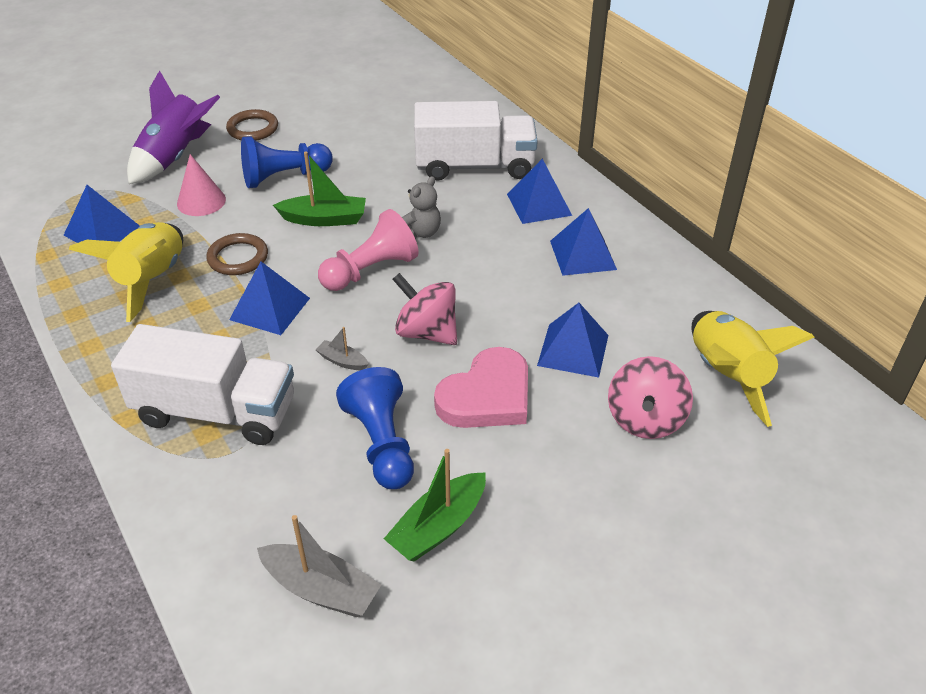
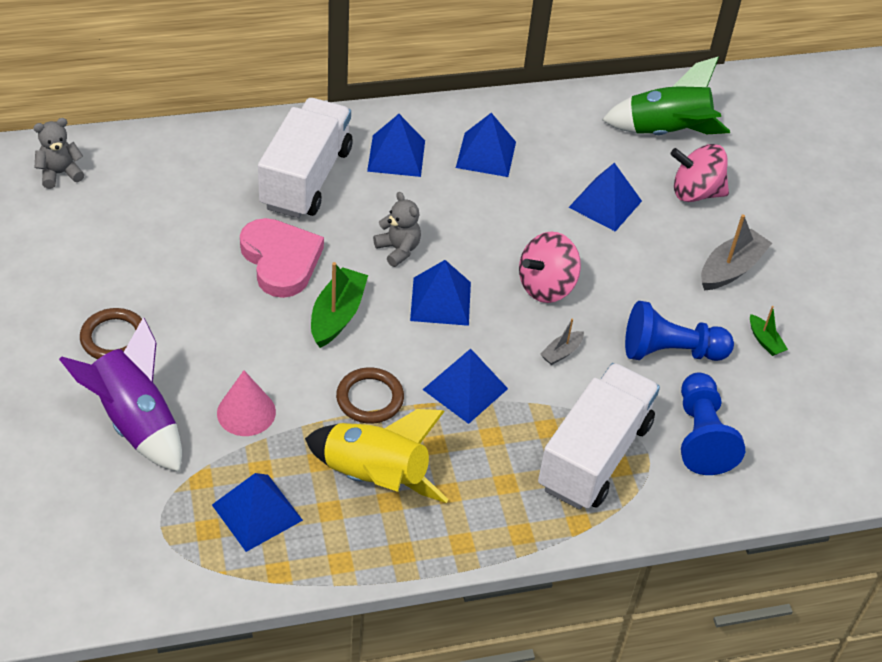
camera: 75 degrees left, 5 degrees up
(284, 177) = (238, 331): blue pawn -> blue pawn (701, 436)
(321, 589) = (804, 423): grey boat -> grey boat (731, 269)
(370, 270) = (440, 301): pink pawn -> blue pyramid
(402, 67) = (60, 173): none -> grey teddy bear
(438, 527) = (765, 341): green boat -> green boat, size x0.54
(487, 396) = (639, 272): pink heart -> pink heart (281, 260)
(645, 419) = (695, 193): pink spinning top -> pink spinning top turned 150 degrees clockwise
(726, 376) = (666, 132): yellow rocket -> green rocket

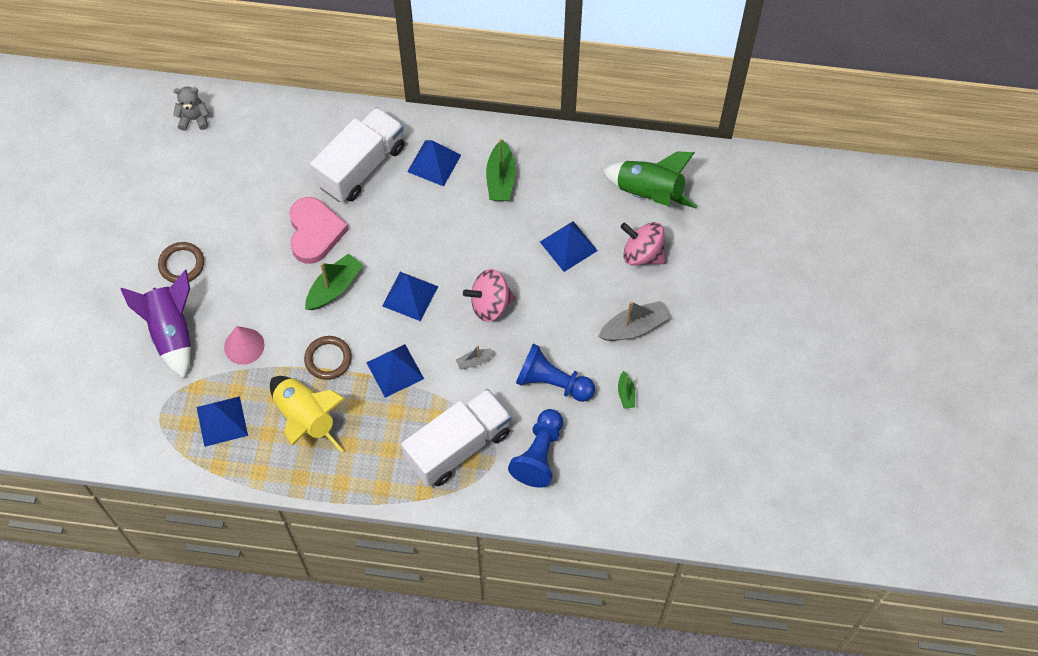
camera: 25 degrees right, 15 degrees up
(398, 249) = (399, 245): grey teddy bear -> none
(486, 154) = (500, 179): blue pyramid -> green boat

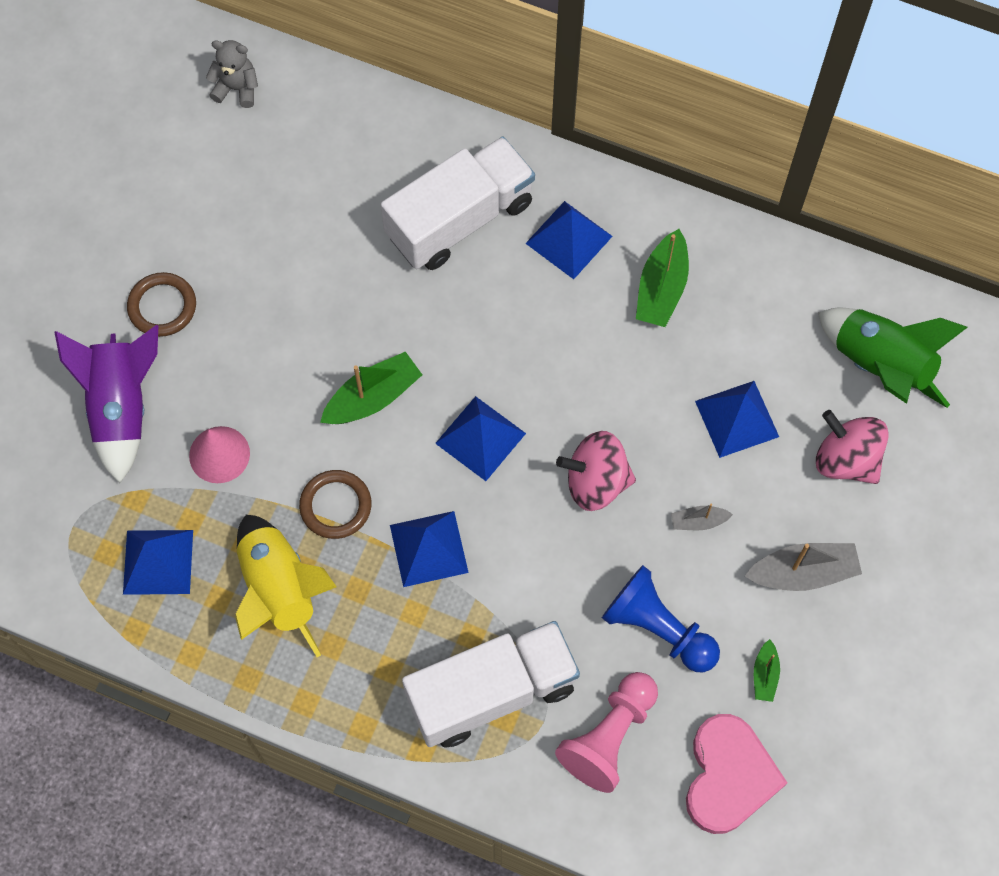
camera: 15 degrees right, 5 degrees up
(315, 232) = (366, 304): pink heart -> pink heart (728, 776)
(474, 361) = (550, 564): grey boat -> grey boat (698, 521)
(539, 454) = (609, 736): blue pawn -> pink pawn

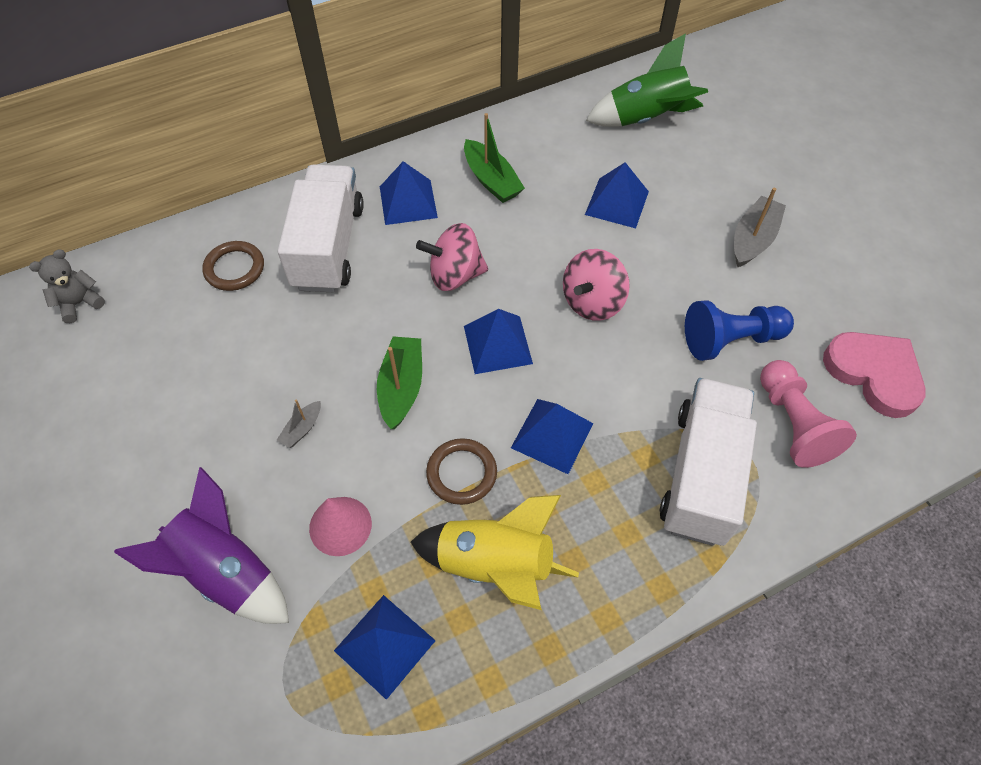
camera: 50 degrees left, 10 degrees down
(162, 306) = (179, 476): brown ring -> brown ring (234, 268)
(698, 521) = (671, 267): grey boat -> grey boat (302, 429)
(765, 675) = (811, 305): green boat -> none
(846, 459) = (693, 171): pink spinning top -> pink spinning top (455, 275)

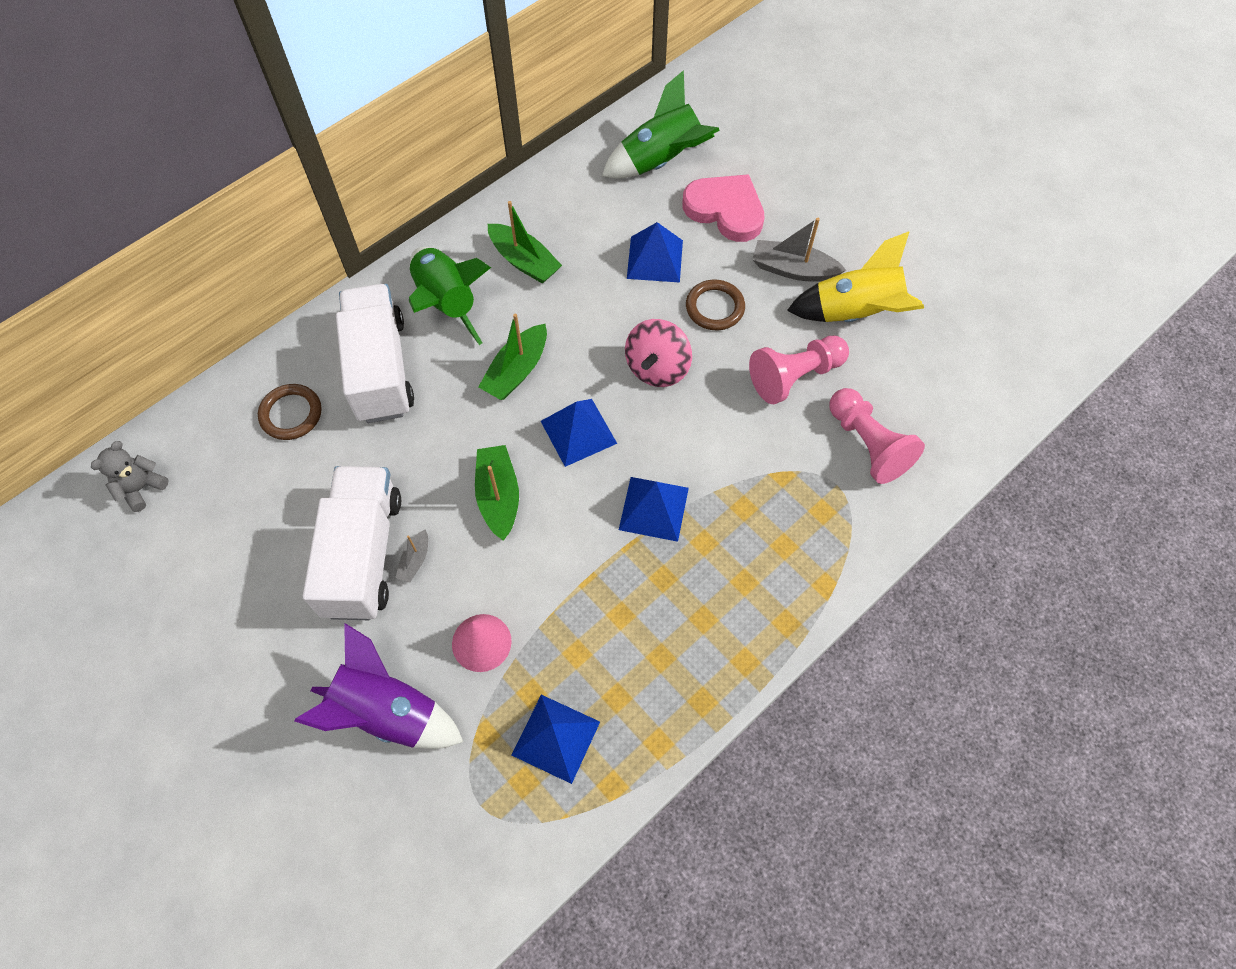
camera: 15 degrees left, 5 degrees up
(408, 202) = (446, 303): blue pyramid -> green rocket
(455, 275) = (517, 371): pink spinning top -> green boat
(461, 473) = (580, 565): brown ring -> brown ring (715, 307)
(494, 565) = (633, 641): yellow rocket -> yellow rocket (855, 313)
(701, 474) = (797, 512): white truck -> white truck (363, 554)
(730, 340) = (795, 376): blue pawn -> pink pawn
(753, 239) = (793, 269): grey boat -> grey boat turned 90 degrees counterclockwise
(874, 374) = (929, 379): pink heart -> pink heart (725, 210)

